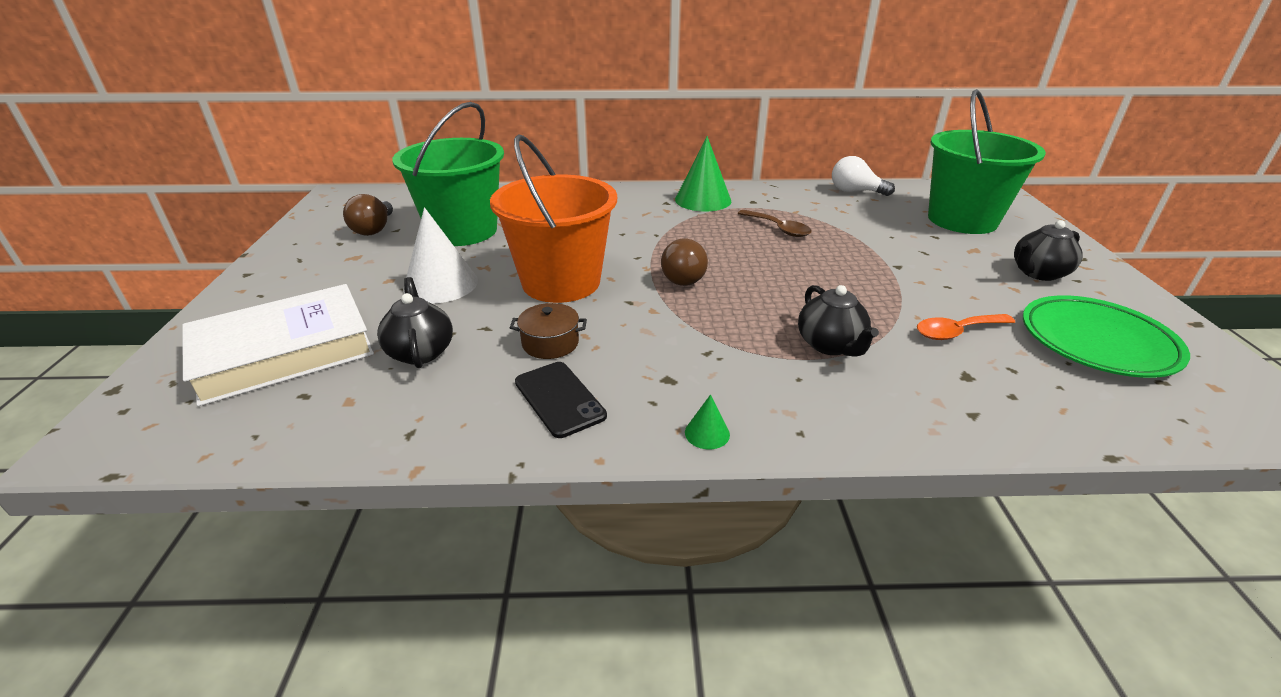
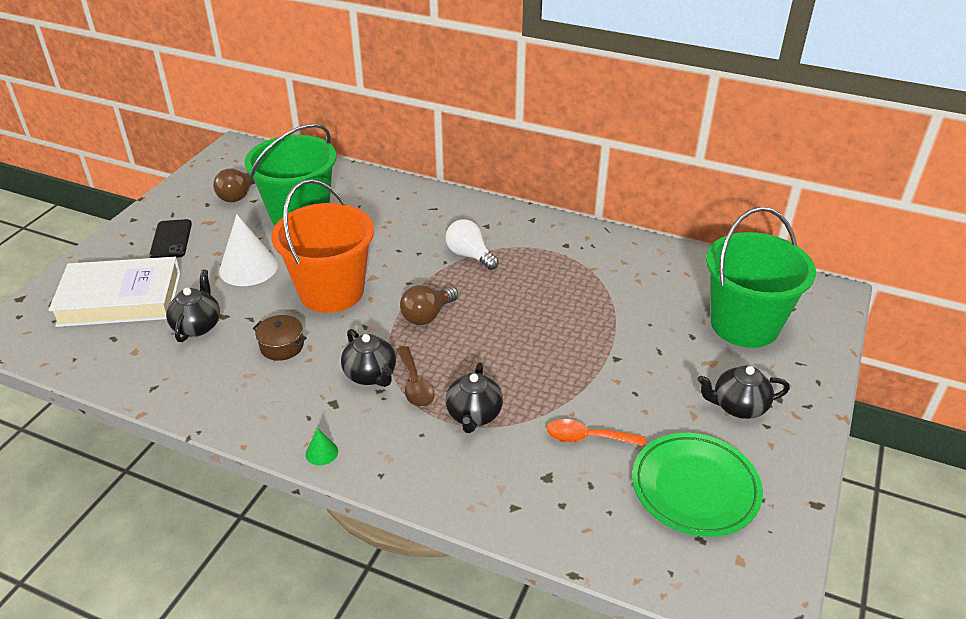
camera: 25 degrees right, 5 degrees up
(559, 399) = (254, 394): black phone -> black phone (171, 239)
(683, 341) = (371, 375): none -> black teapot
(703, 200) = (522, 231): green cone -> none
(778, 229) = (555, 285): brown spoon -> brown spoon (415, 385)
(855, 192) = (678, 259): white light bulb -> white light bulb (469, 255)

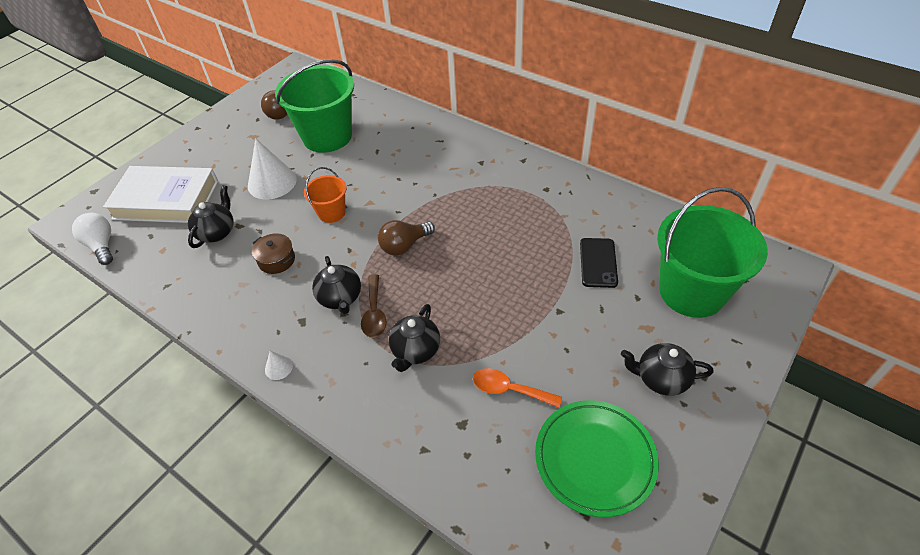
camera: 15 degrees right, 10 degrees up
(171, 239) = (220, 149): black phone -> black phone (598, 262)
(321, 452) = (278, 367): green cone -> white cone
(331, 291) = (331, 213): orange bucket -> orange bucket, size x0.50
(469, 255) = (458, 190): white light bulb -> white light bulb (102, 245)

